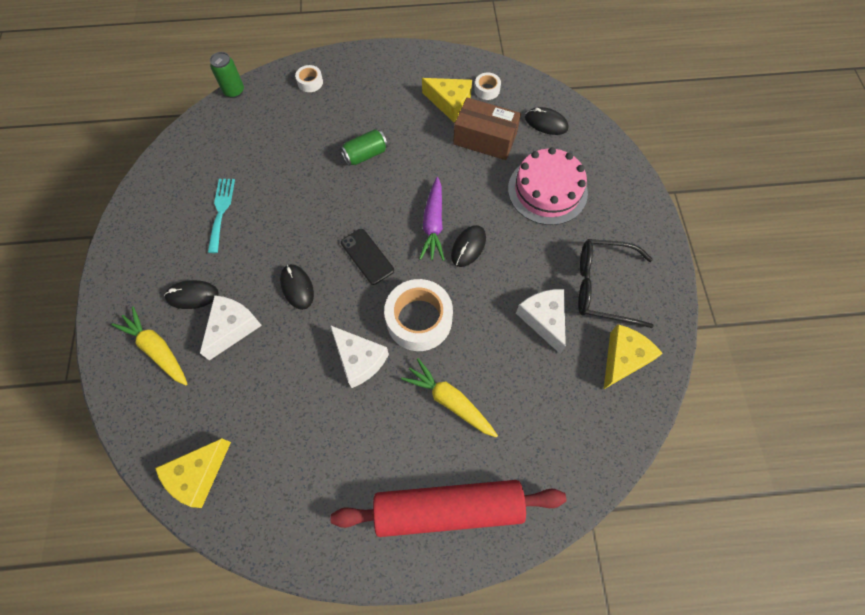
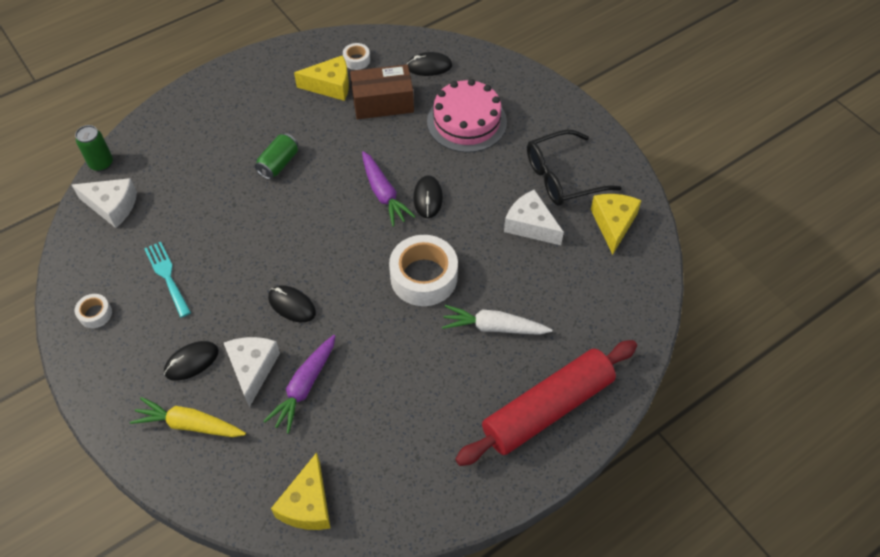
camera: 30 degrees left, 10 degrees down
(261, 367) = (304, 387): none -> purple carrot
(310, 82) = (177, 123): white tape -> white tape (95, 314)
(359, 359) = (392, 335): white cheese -> white cheese (112, 206)
(367, 256) = (340, 248): black phone -> none
(449, 401) = (493, 327): yellow carrot -> white carrot

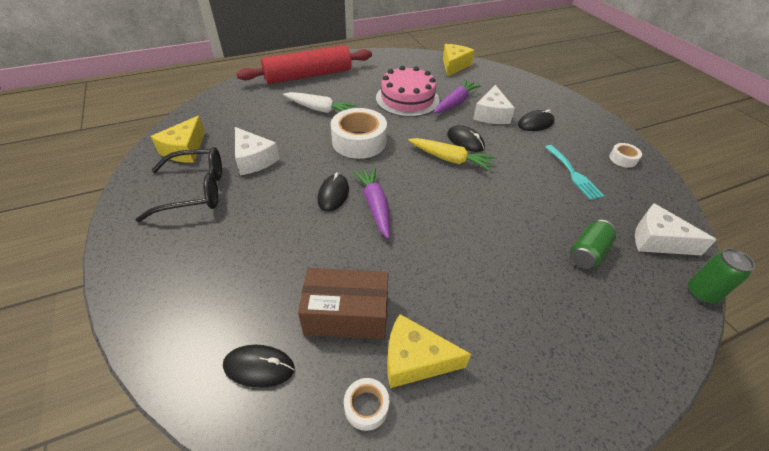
camera: 170 degrees left, 10 degrees down
(189, 424) = (528, 98): yellow carrot -> yellow carrot (450, 159)
(279, 164) = (484, 255): green can -> green can (587, 252)
(466, 121) = (254, 266): pink cake -> pink cake (407, 99)

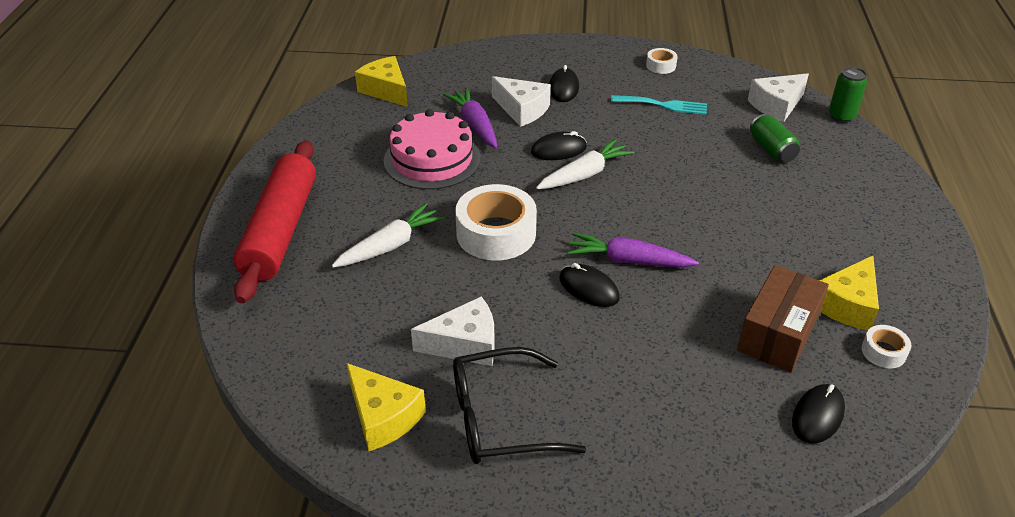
camera: 60 degrees left, 5 degrees down
(196, 191) = (498, 419): black glasses -> black glasses turned 120 degrees counterclockwise
(450, 159) = (584, 174): yellow carrot -> white carrot

